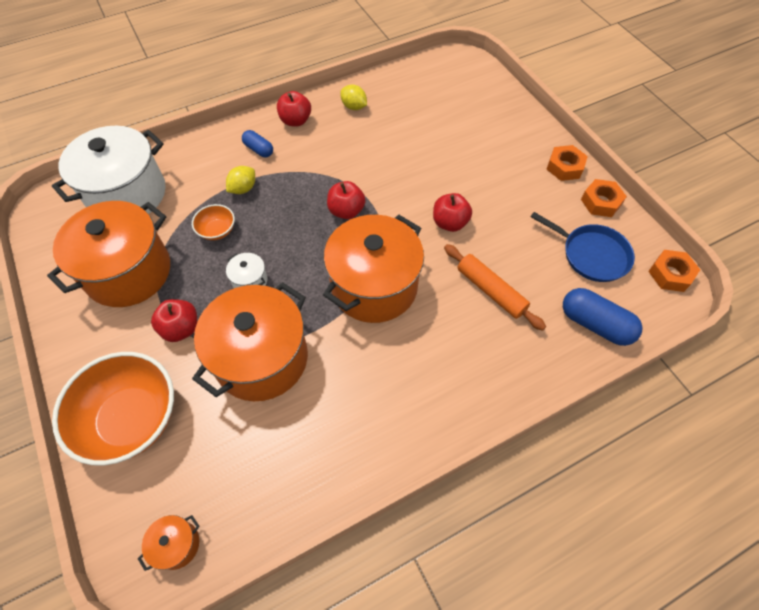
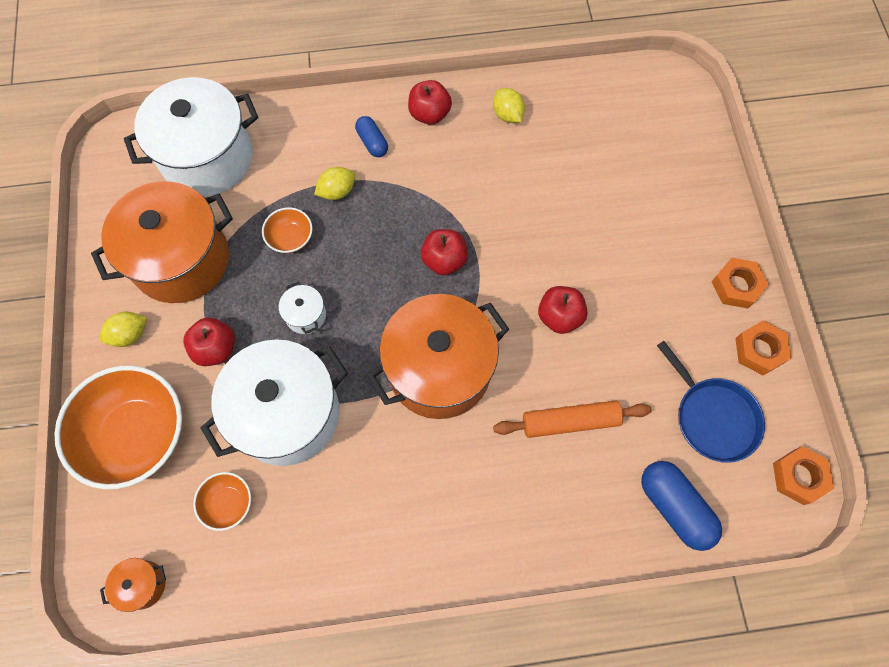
camera: 20 degrees right, 10 degrees up
(99, 341) = (130, 335): none -> yellow lemon
(234, 446) = (228, 503): none -> orange bowl
(261, 358) = (287, 414): orange pot -> white pot
(490, 291) = (570, 422): orange rolling pin -> orange rolling pin turned 75 degrees counterclockwise

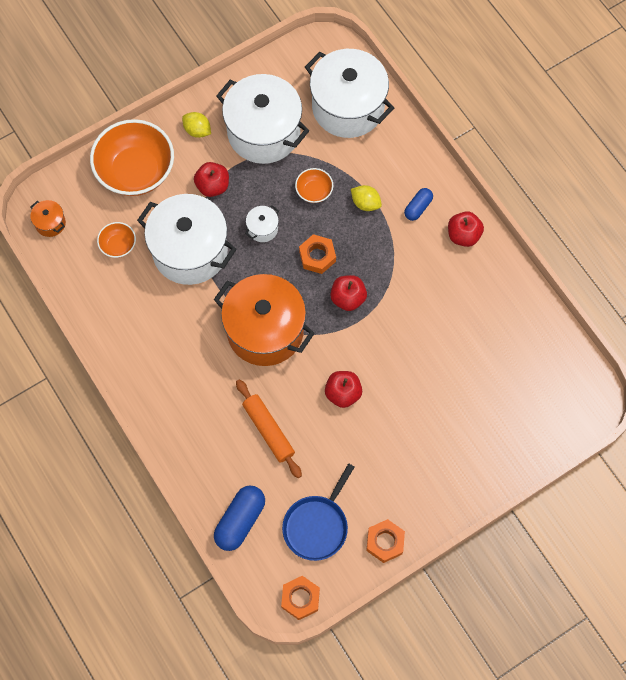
camera: 65 degrees right, 0 degrees up
(181, 260) = (263, 132): orange pot -> white pot
(507, 115) = (493, 290): yellow lemon -> none
(736, 286) = (430, 509): orange nut -> orange nut (317, 256)

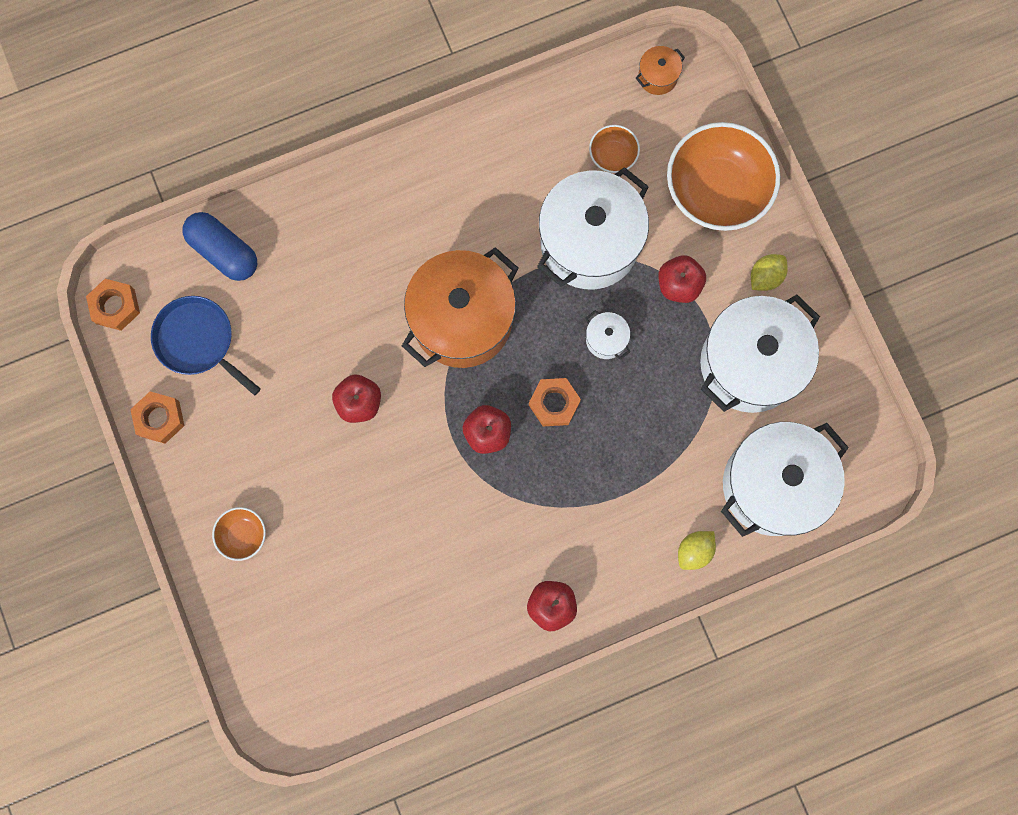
camera: 100 degrees right, 10 degrees up
(268, 430) = (329, 302): orange rolling pin -> none
(314, 191) = (650, 416): orange bowl -> orange bowl (243, 535)
(365, 203) = (621, 481): yellow lemon -> yellow lemon (694, 551)
(418, 207) = (603, 551): blue capsule -> none

